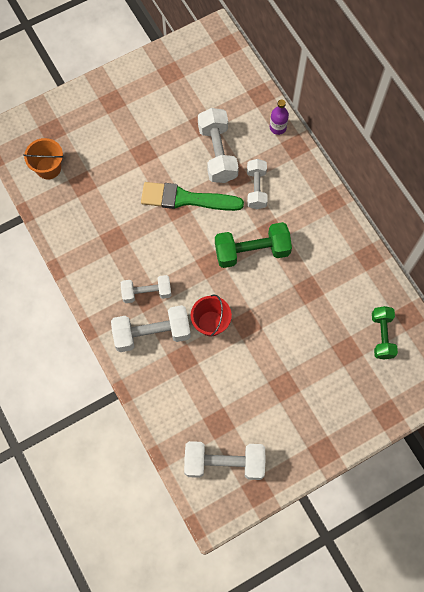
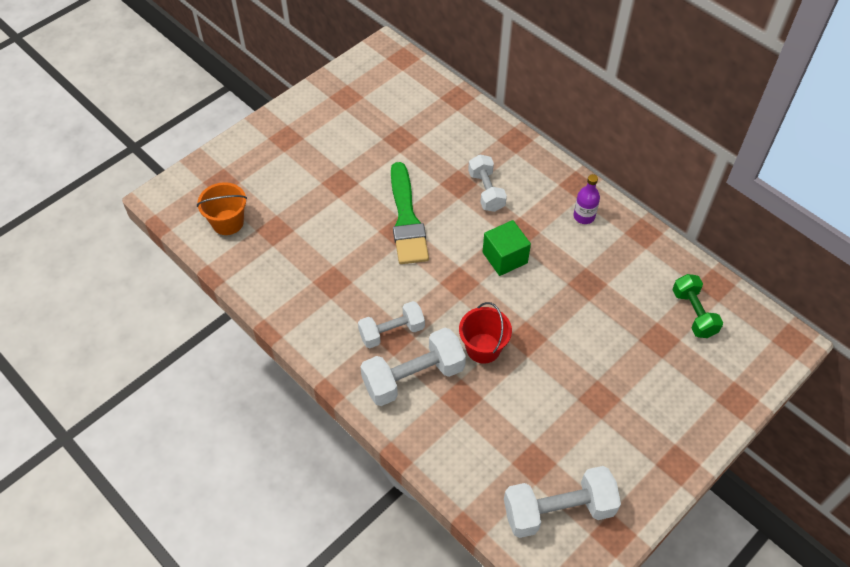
camera: 15 degrees left, 15 degrees down
(186, 199) = (406, 219): green brush -> green brush turned 90 degrees counterclockwise
(217, 153) = (428, 165): white dumbbell -> none
(252, 251) = (505, 257): green dumbbell -> green cube
(278, 127) = (488, 125): purple bottle -> purple bottle (584, 216)

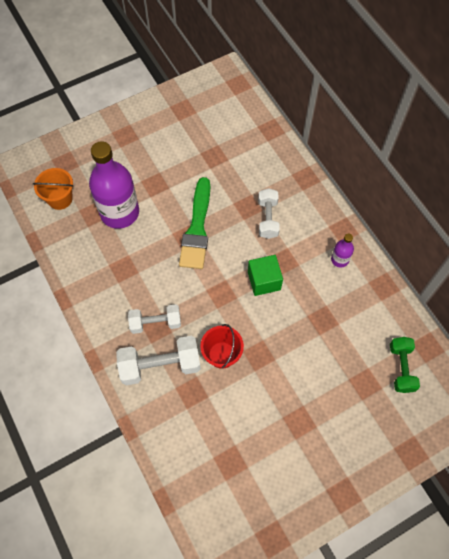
camera: 15 degrees right, 10 degrees up
(307, 222) = (119, 212): none -> purple bottle
(558, 510) = (236, 507): white dumbbell -> none

